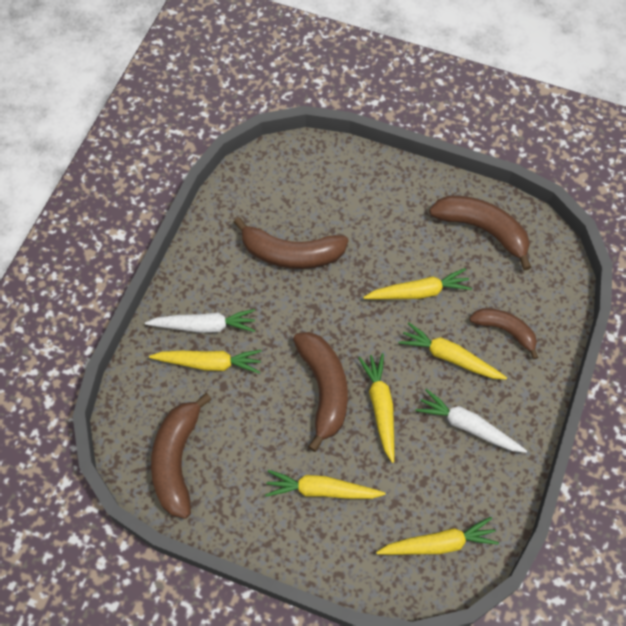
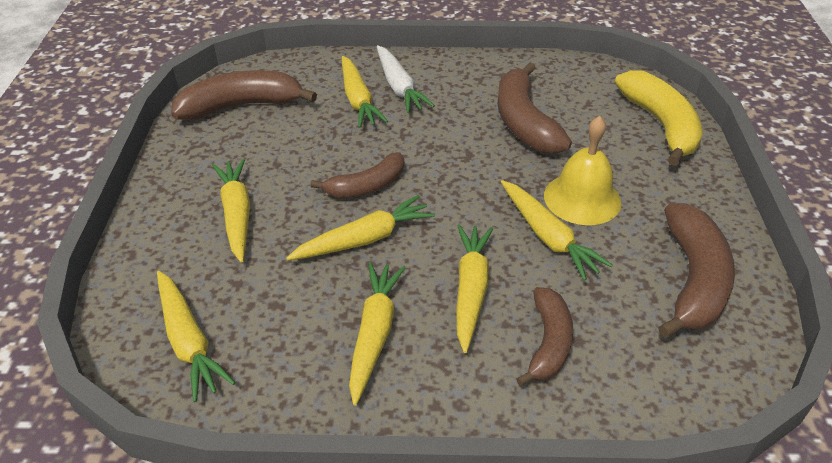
camera: 70 degrees right, 20 degrees down
(324, 389) = (367, 186): brown banana -> brown banana, size x0.64
(332, 168) = (661, 125): none -> yellow banana
(390, 255) = (582, 198): none -> yellow bell
(468, 426) = (374, 334): white carrot -> yellow carrot

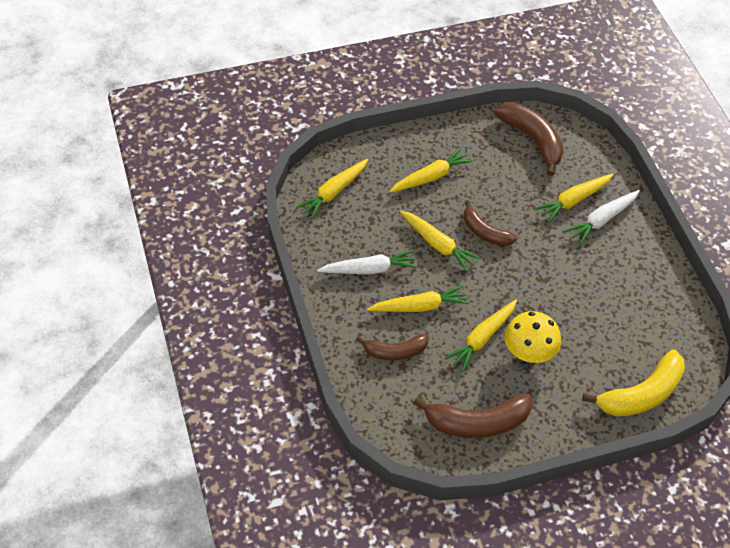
camera: 70 degrees right, 10 degrees up
(374, 334) = (369, 269): yellow carrot -> white carrot
(524, 122) = (599, 305): brown banana -> none
(582, 198) = (529, 353): yellow bell -> yellow mushroom

